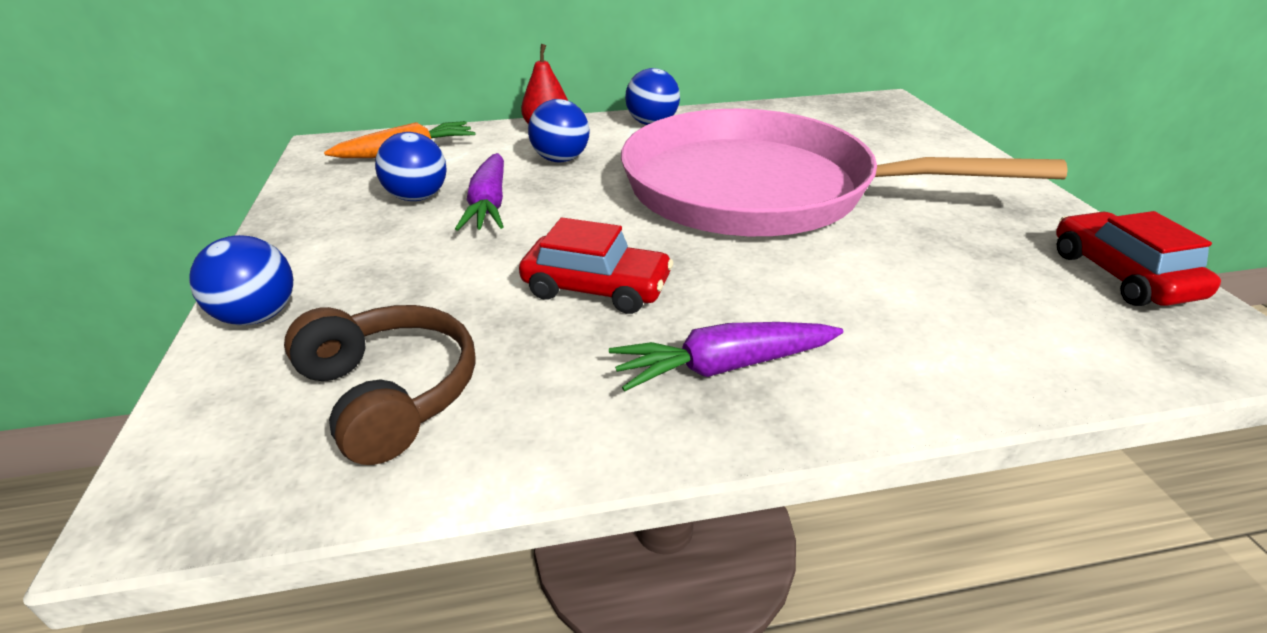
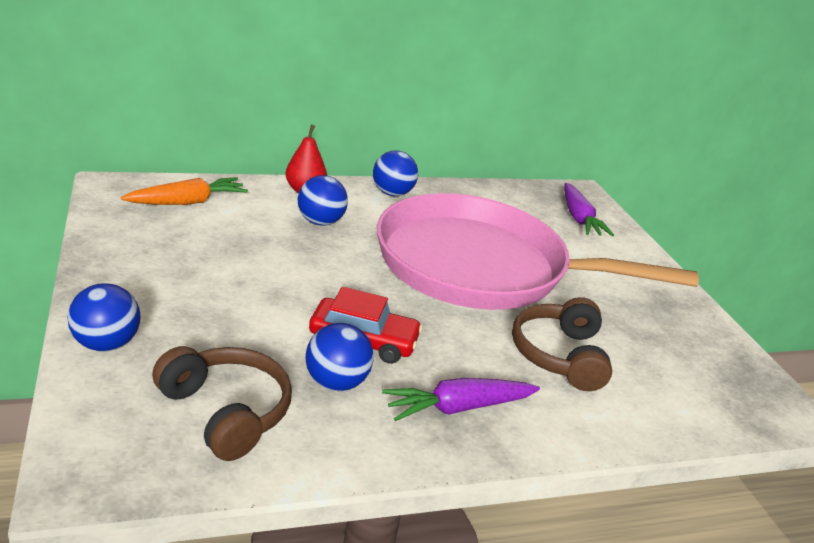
camera: 10 degrees left, 5 degrees down
(418, 197) = (207, 247): blue ball -> blue ball (336, 382)
(489, 205) = (268, 260): purple carrot -> purple carrot (579, 218)
(871, 287) = (559, 355): none -> brown headphones
(1121, 275) = (727, 360): red car -> none

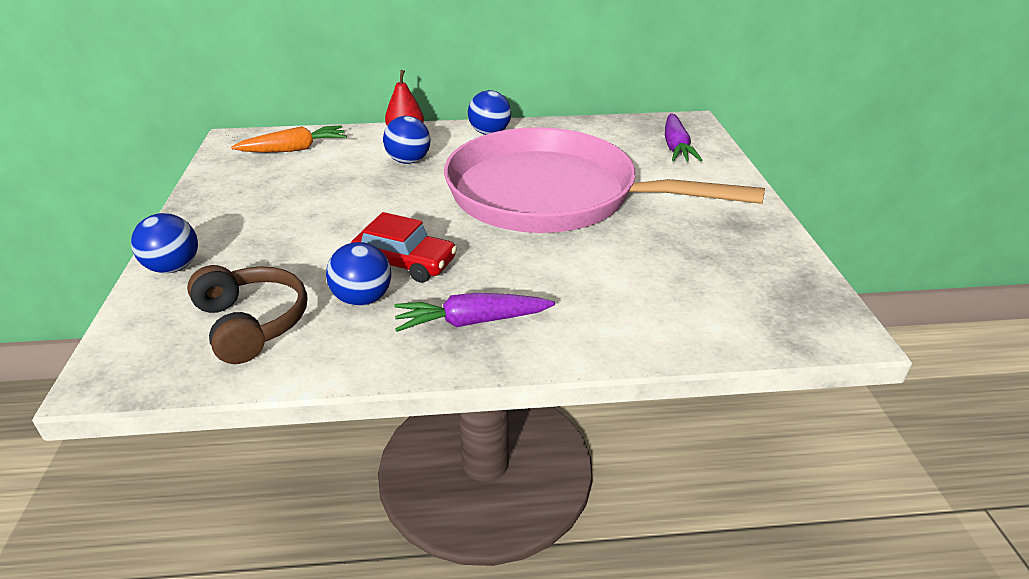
camera: 15 degrees right, 5 degrees up
(559, 355) = (598, 274): brown headphones -> none

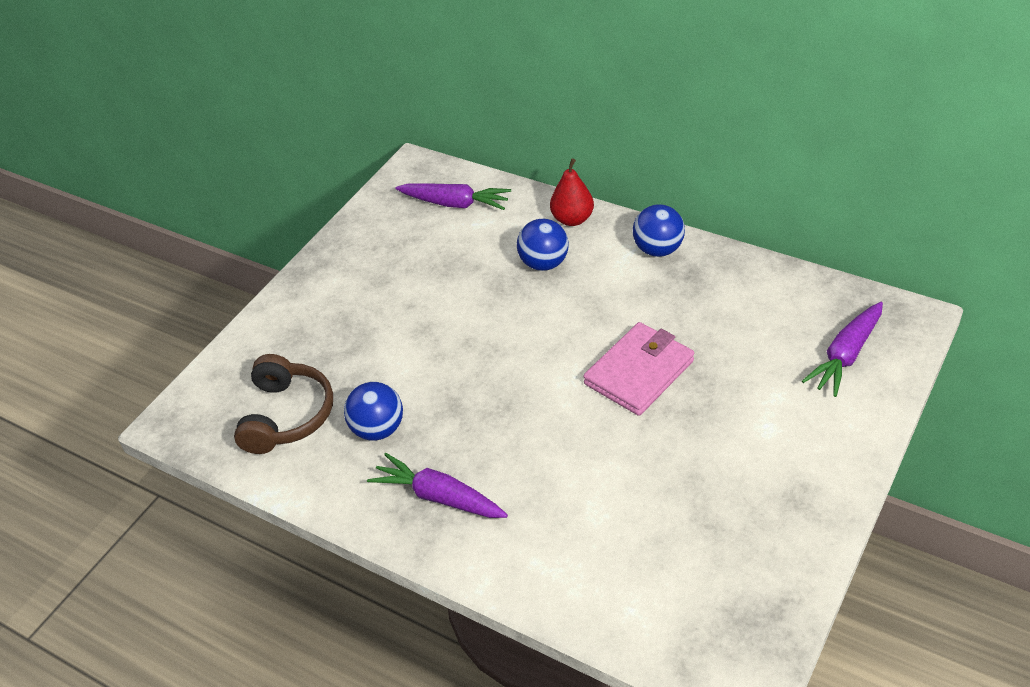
camera: 40 degrees right, 10 degrees up
(173, 268) = (272, 326): blue ball -> none
(294, 149) = (455, 203): orange carrot -> purple carrot
(404, 263) = (439, 403): red car -> none
(551, 195) = (639, 372): pink pan -> pink wallet

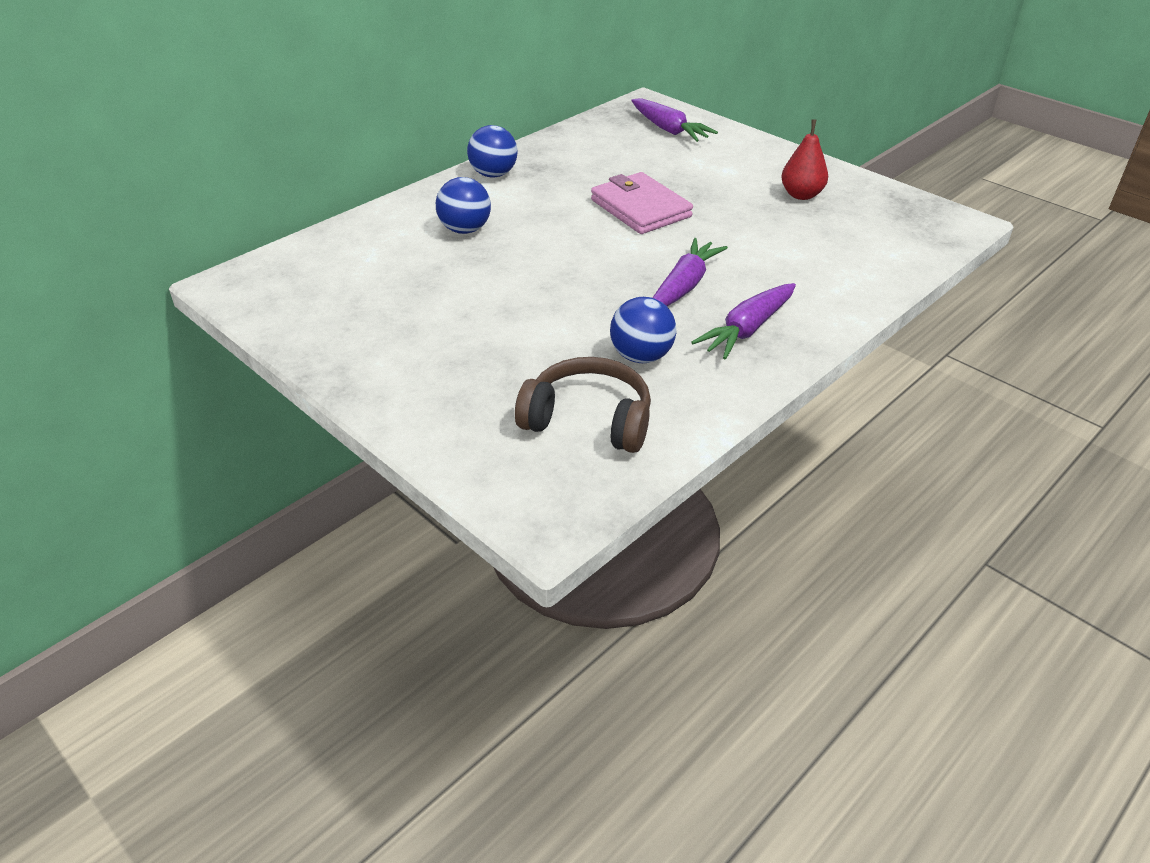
camera: 80 degrees left, 5 degrees down
(455, 203) = (322, 265): purple carrot -> purple carrot (684, 286)
(572, 219) = (414, 206): red pear -> red pear (801, 195)

